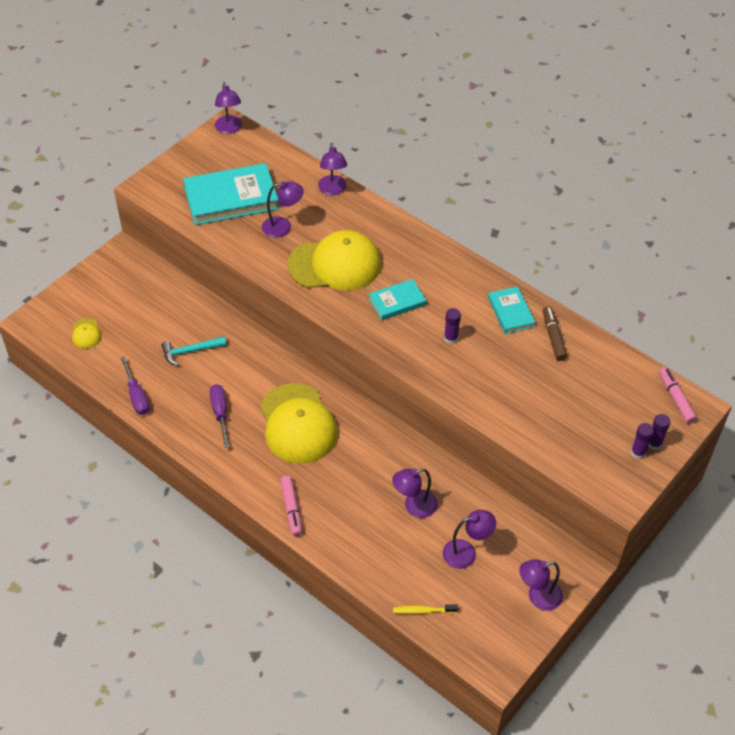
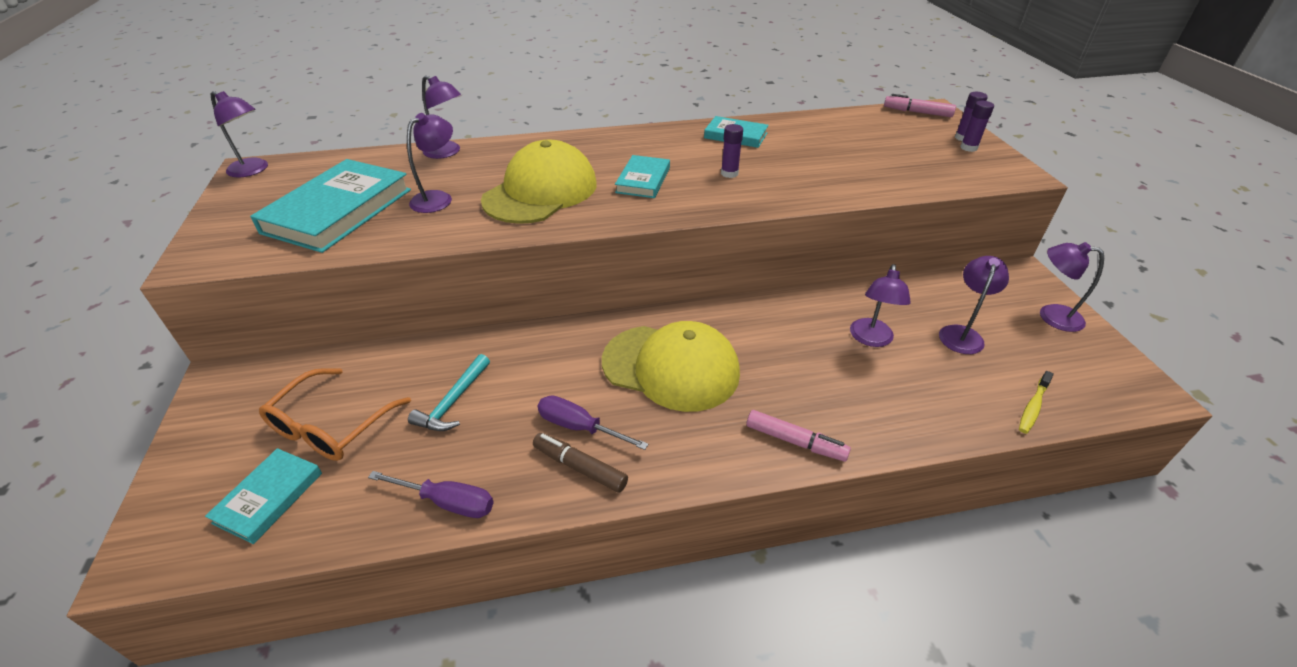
camera: 50 degrees left, 10 degrees down
(86, 333) = (269, 497): yellow cap -> turquoise book
(136, 319) = (331, 426): none -> orange glasses
(538, 597) = (1051, 316): purple lamp -> purple lamp turned 90 degrees clockwise
(553, 337) = (789, 130): brown marker -> brown marker (580, 467)

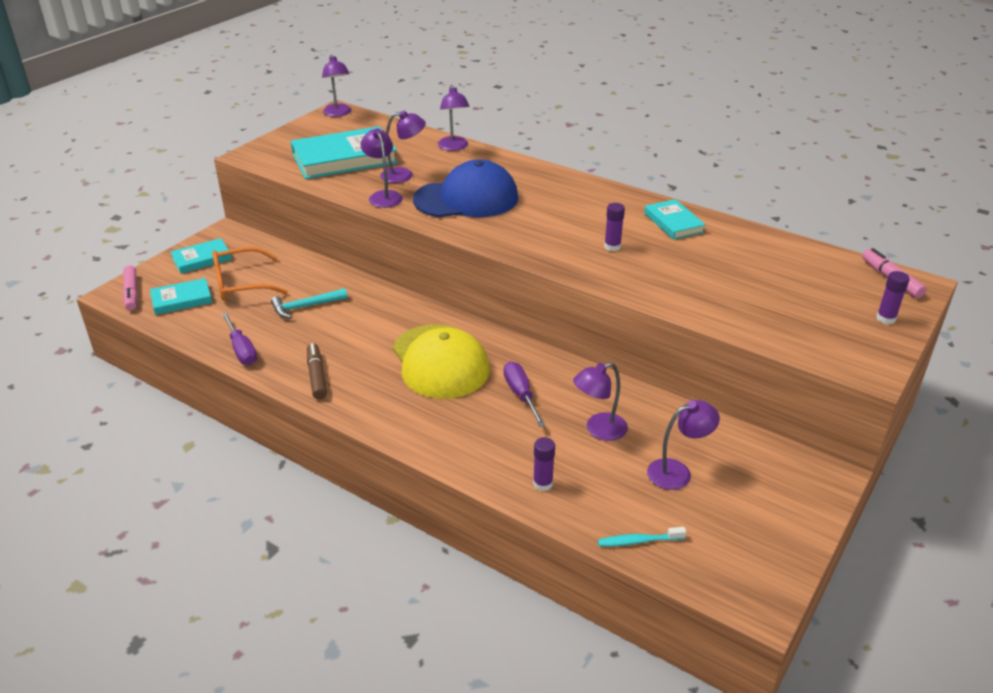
camera: 45 degrees right, 5 degrees down
(540, 192) = (466, 199): yellow cap -> blue cap
(579, 427) = (344, 358): purple screwdriver -> purple screwdriver (520, 394)
(643, 180) = (543, 222): turquoise book -> turquoise book (202, 259)
(795, 441) = (444, 444): pink marker -> pink marker (131, 293)
(968, 148) = (870, 328): purple glue stick -> purple glue stick (543, 484)
(1033, 407) = (638, 541): yellow toothbrush -> turquoise toothbrush
(1051, 316) = (785, 512): purple lamp -> purple lamp (383, 196)

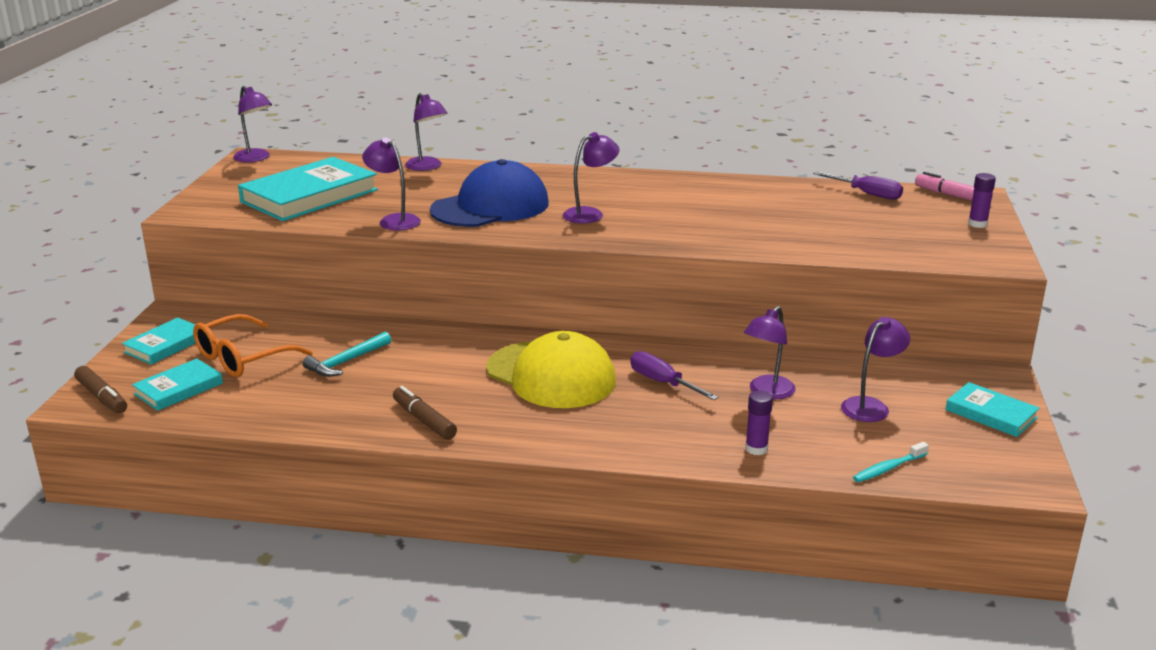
camera: 25 degrees left, 10 degrees down
(131, 293) = (102, 397): pink marker -> brown marker
(242, 350) = (307, 418): purple screwdriver -> purple screwdriver (867, 194)
(404, 175) = (397, 199): purple lamp -> purple lamp (590, 214)
(612, 247) = (683, 218): purple glue stick -> none
(673, 223) = (721, 190): turquoise book -> turquoise book (991, 414)

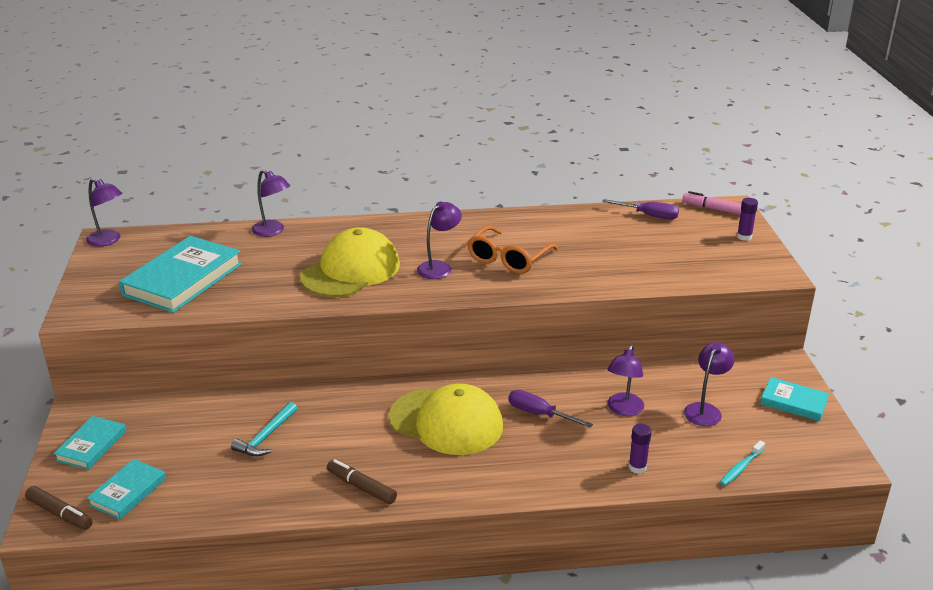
camera: 15 degrees left, 5 degrees up
(242, 358) = (170, 448): orange glasses -> orange glasses (508, 259)
(394, 220) = (274, 297): purple lamp -> none
(490, 207) = (351, 270): blue cap -> yellow cap

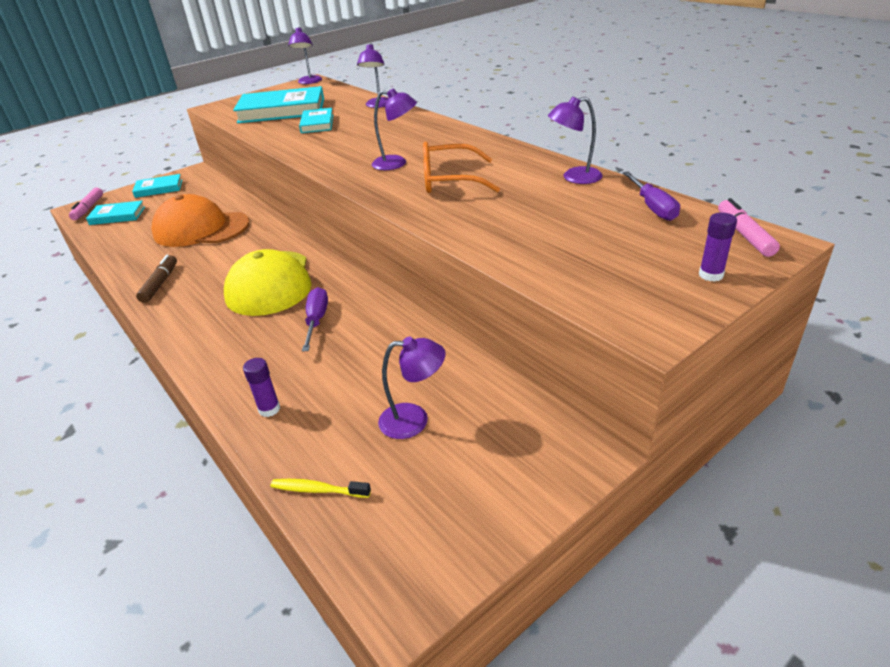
camera: 60 degrees right, 5 degrees up
(60, 514) = (88, 208): brown marker -> pink marker
(266, 437) = (201, 229): turquoise hammer -> orange cap
(351, 270) = (351, 141): yellow cap -> none
(623, 410) = (364, 364): purple lamp -> purple lamp (574, 177)
(740, 468) = (318, 490): turquoise toothbrush -> yellow toothbrush
(793, 402) = (502, 492): turquoise book -> turquoise book (317, 124)

